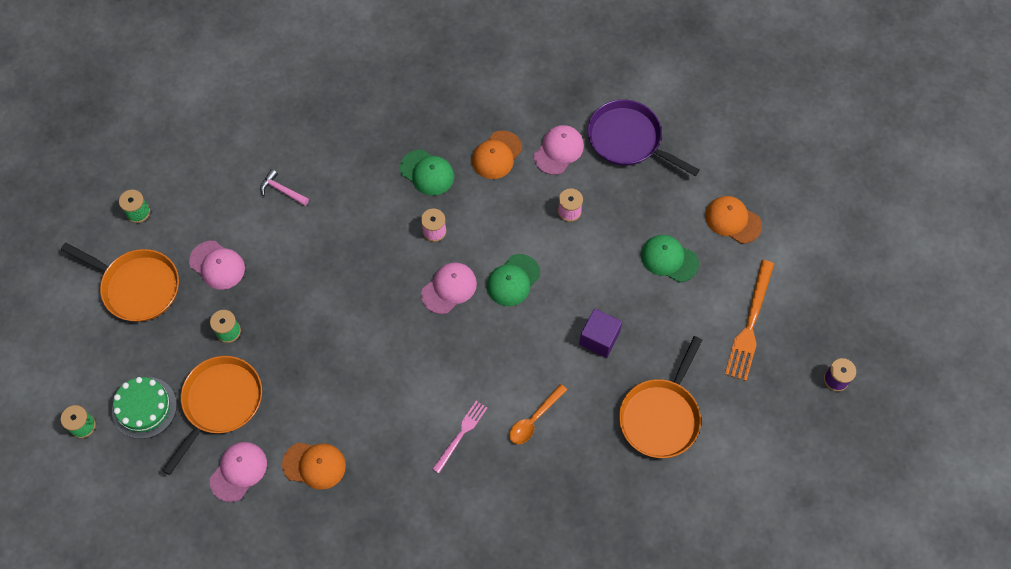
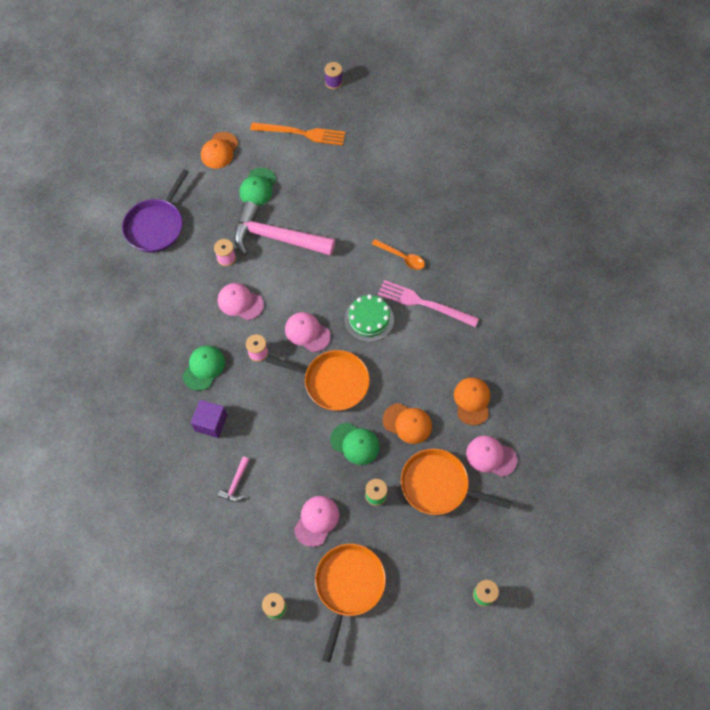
camera: 100 degrees left, 0 degrees up
(144, 407) = (456, 547): green cake -> green cake (369, 319)
(460, 435) = (424, 303): pink fork -> pink fork, size x1.64
(497, 155) = (181, 318): orange cap -> orange cap (407, 423)
(513, 280) = (292, 288): green cap -> green cap (355, 443)
(559, 150) = (171, 273): pink cap -> pink cap (240, 302)
(589, 271) = (276, 237): none -> pink hammer
(599, 338) = (330, 224): purple cube -> purple cube (211, 423)
(661, 416) = (382, 179): orange pan -> orange pan (332, 382)

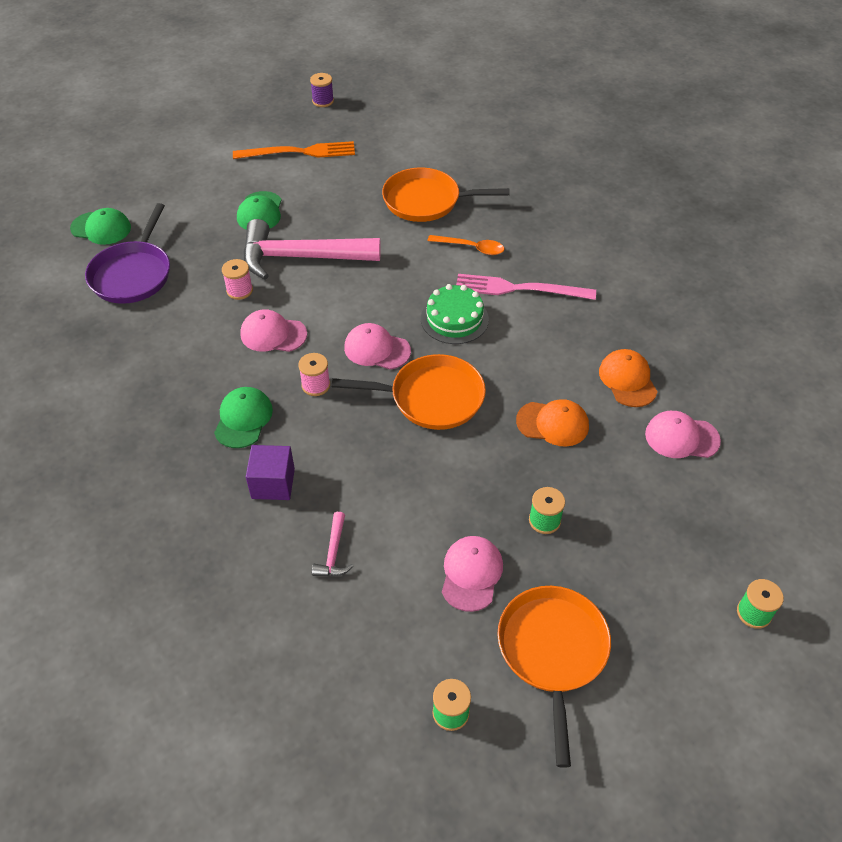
camera: 15 degrees left, 15 degrees down
(219, 150) = (198, 185): orange cap -> none
(355, 443) = (490, 463): green cap -> green cap (101, 228)
(438, 485) = (627, 488): orange pan -> orange pan (426, 201)

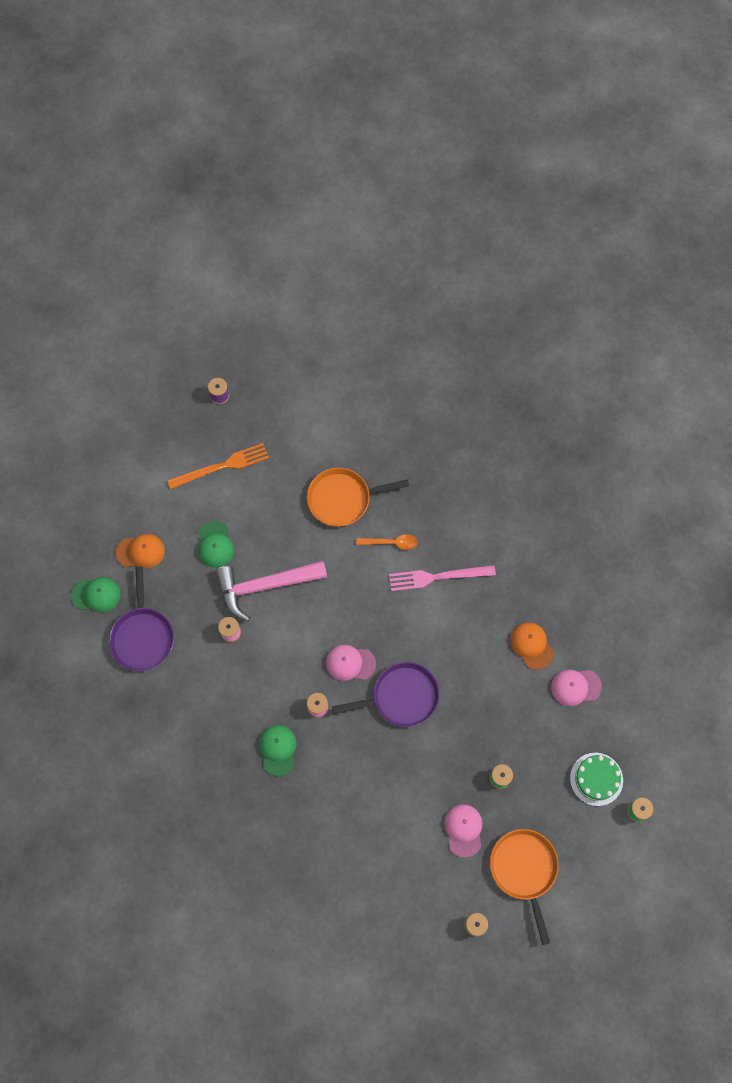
camera: 15 degrees left, 20 degrees up
(273, 334) = (271, 668): pink cap -> none
(273, 483) = (317, 797): purple cube -> none
(333, 553) = (374, 838): pink hammer -> none
(431, 397) = (401, 697): orange pan -> purple pan
(454, 319) = (398, 619): green cake -> green cake (596, 779)
(553, 423) = (488, 698): orange cap -> orange cap (140, 551)

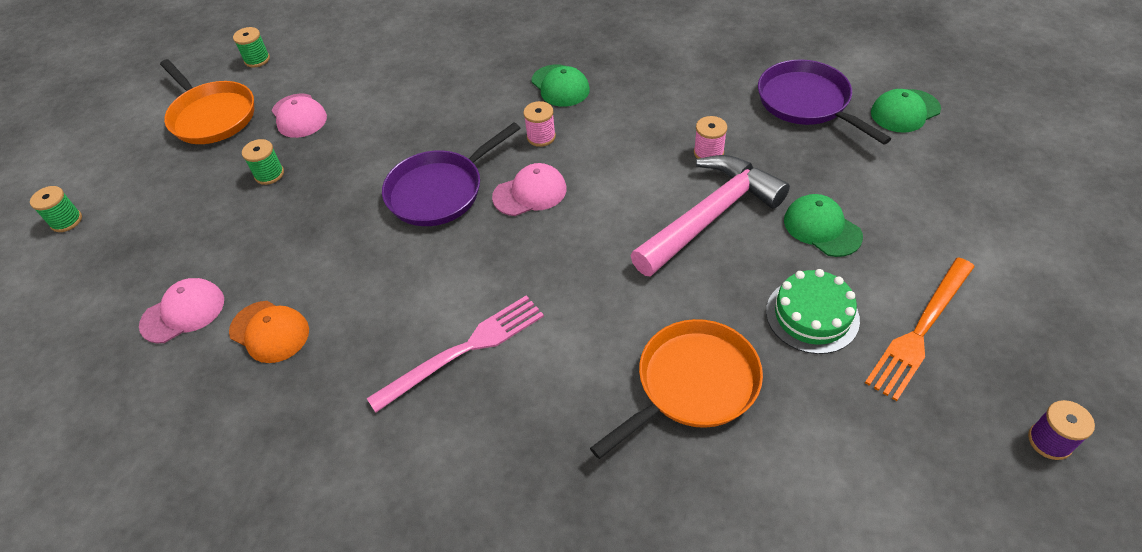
camera: 155 degrees right, 20 degrees down
(140, 551) = (906, 174): orange cap -> none
(391, 543) = (567, 361): orange spoon -> none
(596, 779) = (132, 227): green cake -> green cake (812, 315)

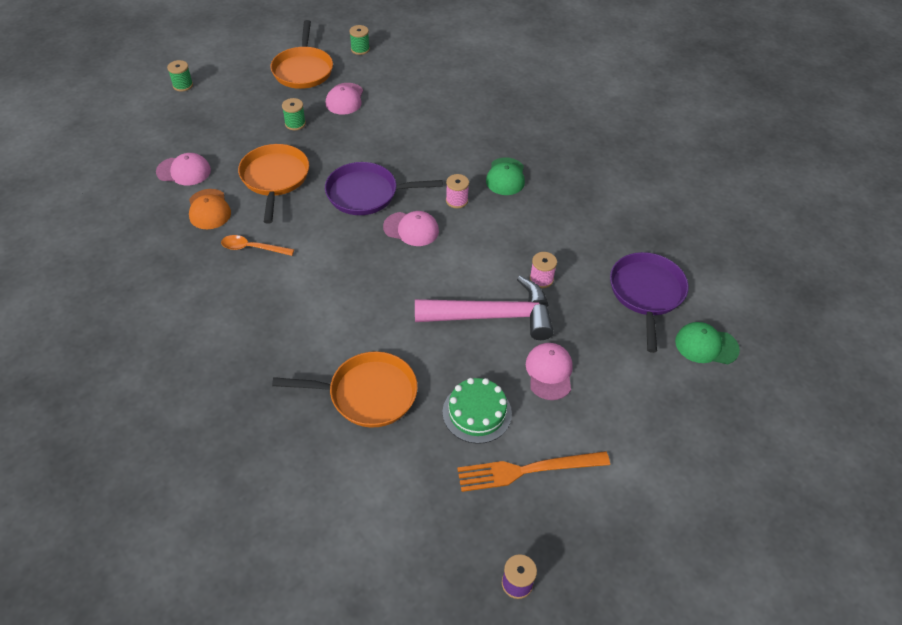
camera: 35 degrees right, 0 degrees up
(314, 244) = (275, 178): none -> orange pan
(377, 334) = (252, 248): none -> orange spoon
(463, 351) = (281, 287): pink fork -> none
(822, 228) = (549, 372): green cap -> pink cap

